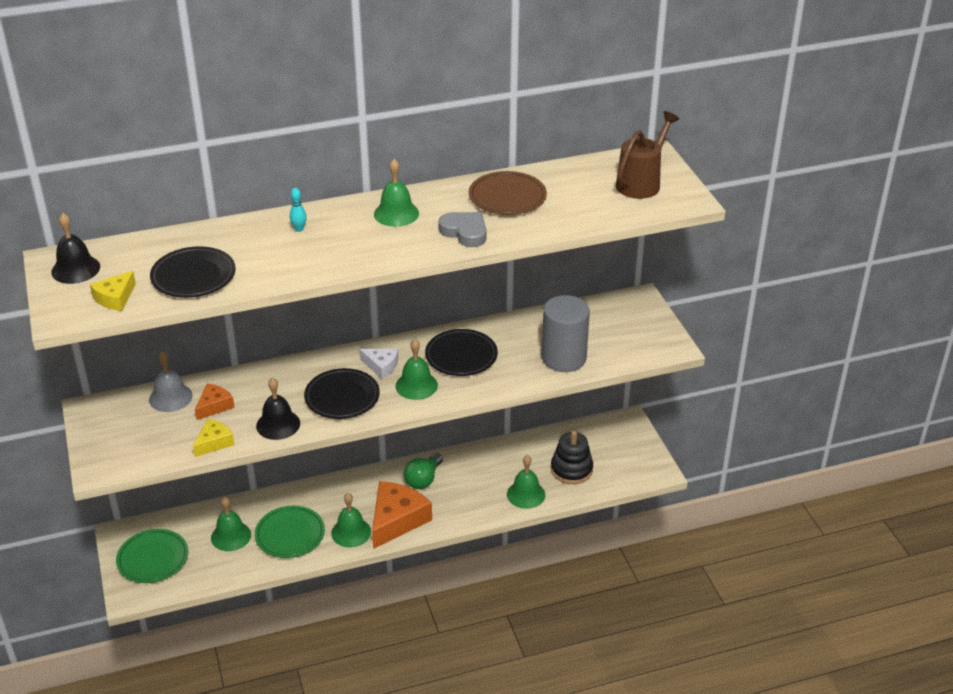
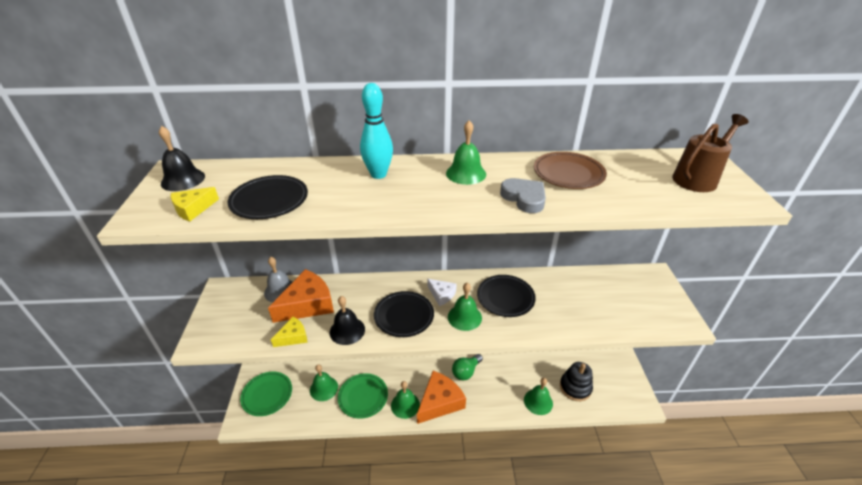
camera: 15 degrees right, 0 degrees up
(214, 406) = (307, 304): orange cheese -> orange cheese, size x1.90
(299, 229) = (378, 174): turquoise bowling pin -> turquoise bowling pin, size x2.17
(564, 358) = (589, 316): grey cylinder -> none

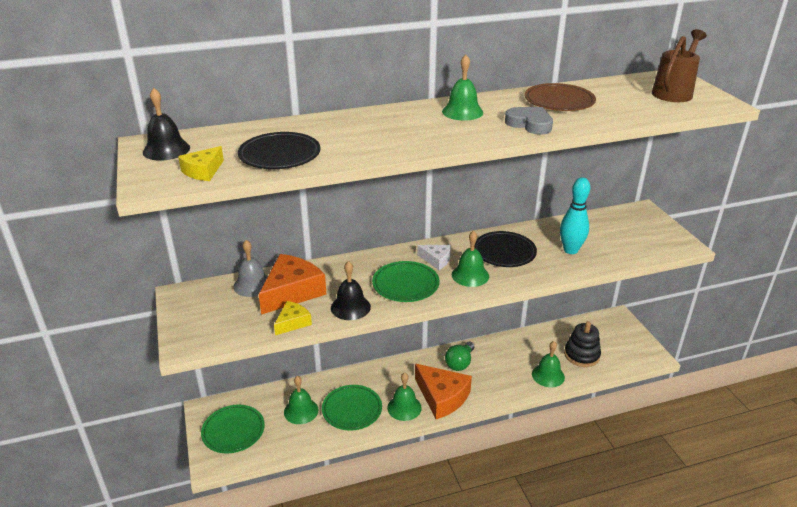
camera: 15 degrees left, 5 degrees down
(378, 174) = (376, 122): turquoise bowling pin -> turquoise bowling pin (570, 250)
(404, 316) = (405, 284): black plate -> green plate
(439, 402) = (442, 397): orange cheese -> orange cheese turned 105 degrees clockwise

